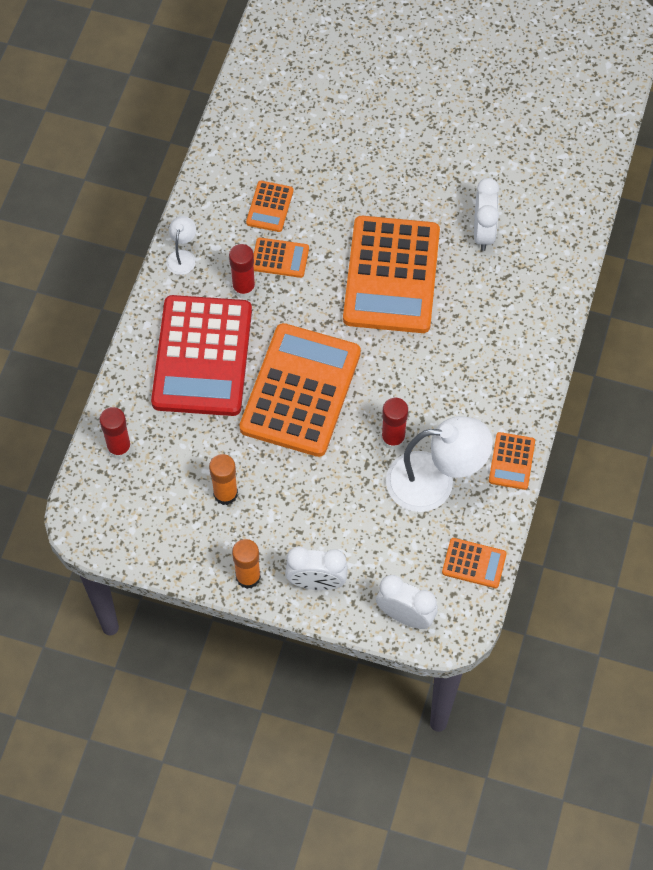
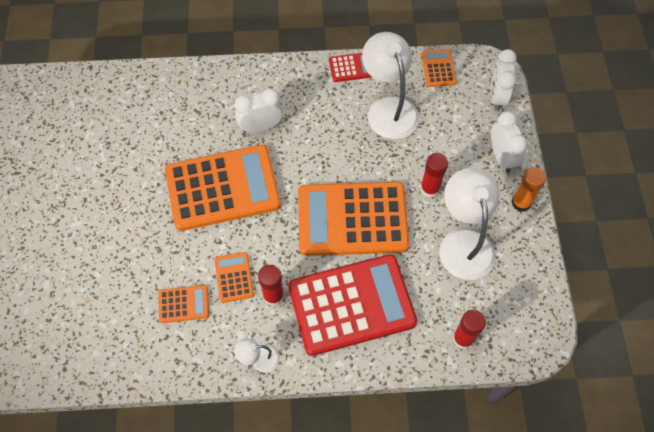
camera: 110 degrees left, 0 degrees up
(225, 494) = (464, 242): orange glue stick -> white lamp
(393, 438) = (366, 144): red glue stick -> red glue stick (430, 189)
(483, 233) = (161, 136): white clock -> white clock (261, 127)
(511, 461) = (351, 67): orange calculator -> red calculator

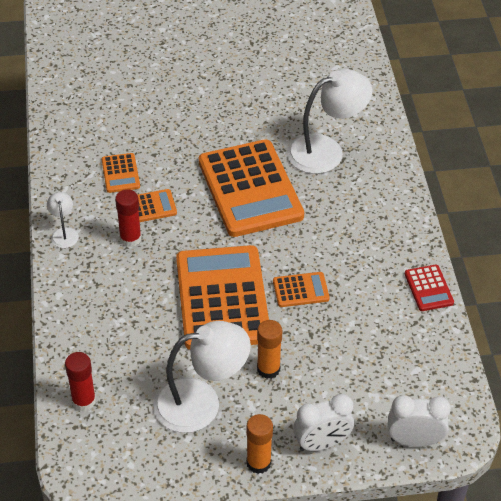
camera: 85 degrees right, 15 degrees down
(261, 127) = (330, 213): white clock -> none
(351, 304) = (122, 302): red calculator -> none
(388, 108) = (375, 326): white lamp -> white lamp (326, 150)
(430, 189) = (268, 369): red glue stick -> orange glue stick
(438, 68) = (446, 376): orange calculator -> orange calculator (300, 290)

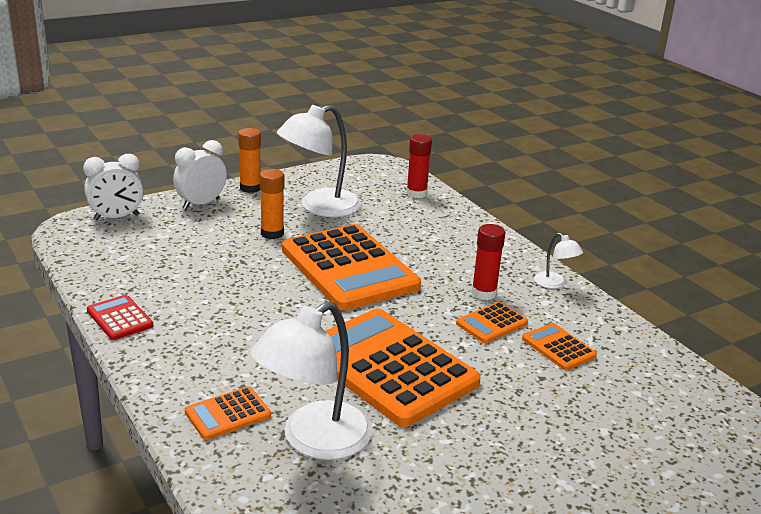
camera: 155 degrees right, 20 degrees down
(300, 290) = (270, 289): orange calculator -> orange calculator (228, 414)

